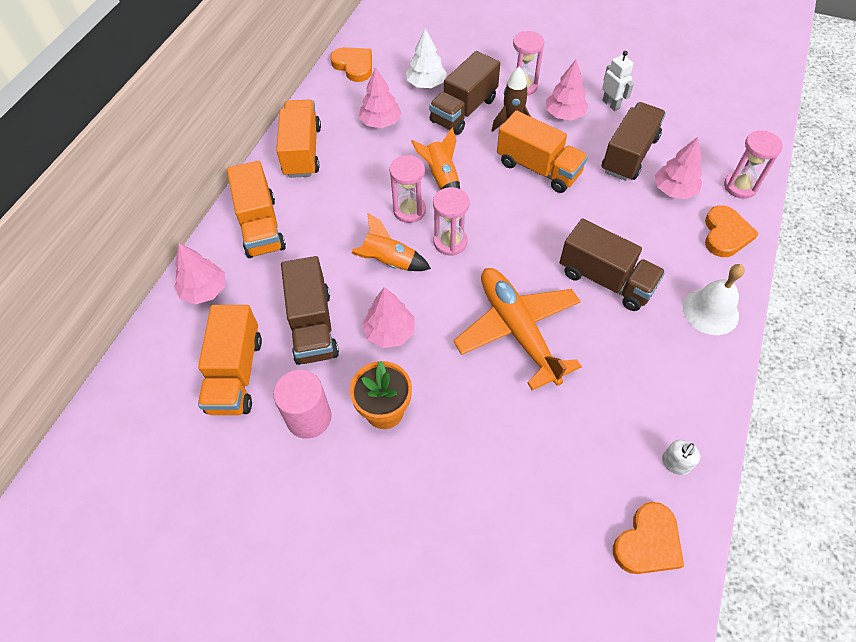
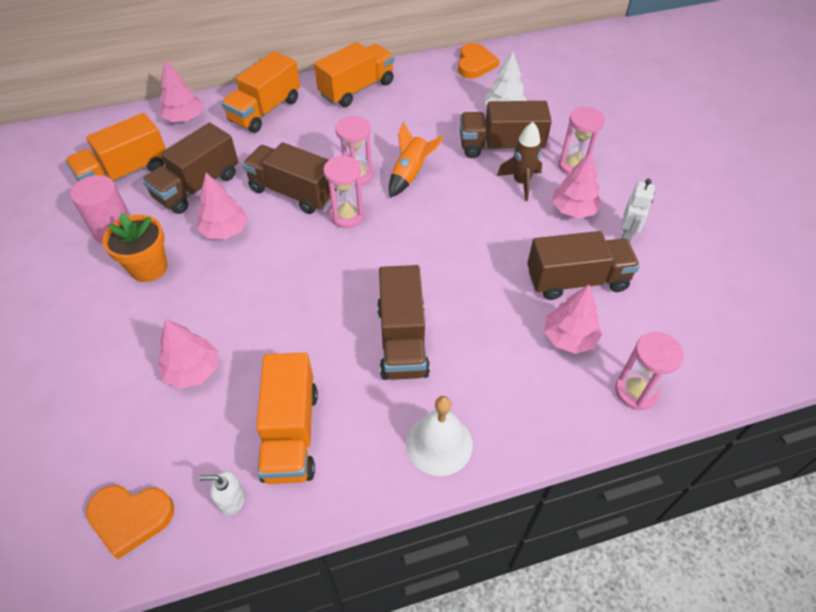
camera: 50 degrees right, 5 degrees down
(380, 122) = (432, 110): pink tree -> pink tree (193, 370)
(389, 262) = (293, 192): orange rocket -> brown truck
(517, 330) = (291, 306): orange plane -> none
(538, 168) = (487, 226): orange truck -> orange truck (291, 433)
(725, 234) = (554, 409): orange heart -> none

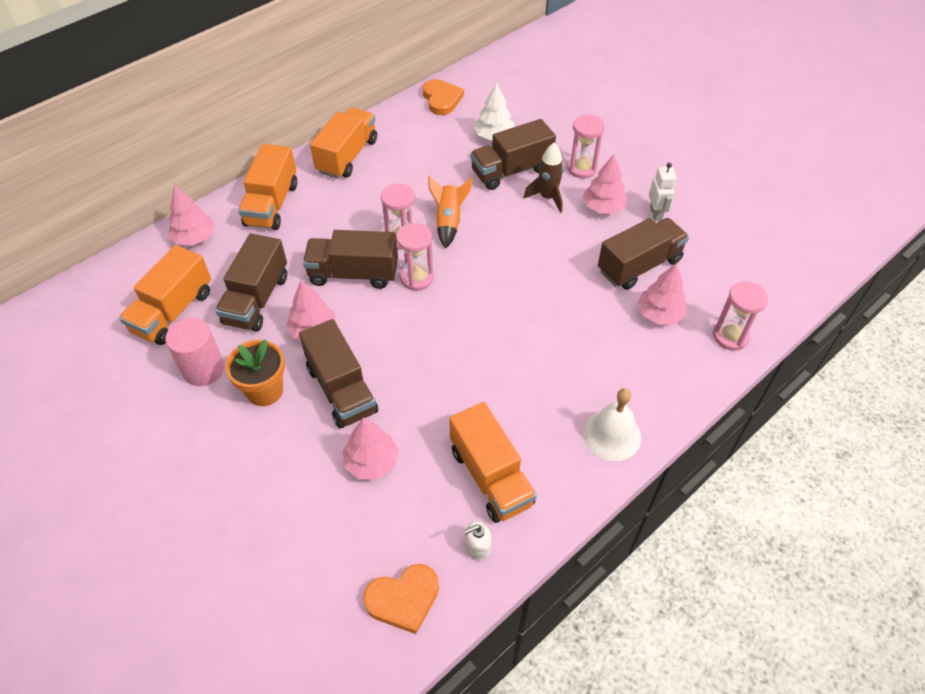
camera: 25 degrees left, 0 degrees up
(402, 340) = (532, 366): brown truck -> brown truck (341, 389)

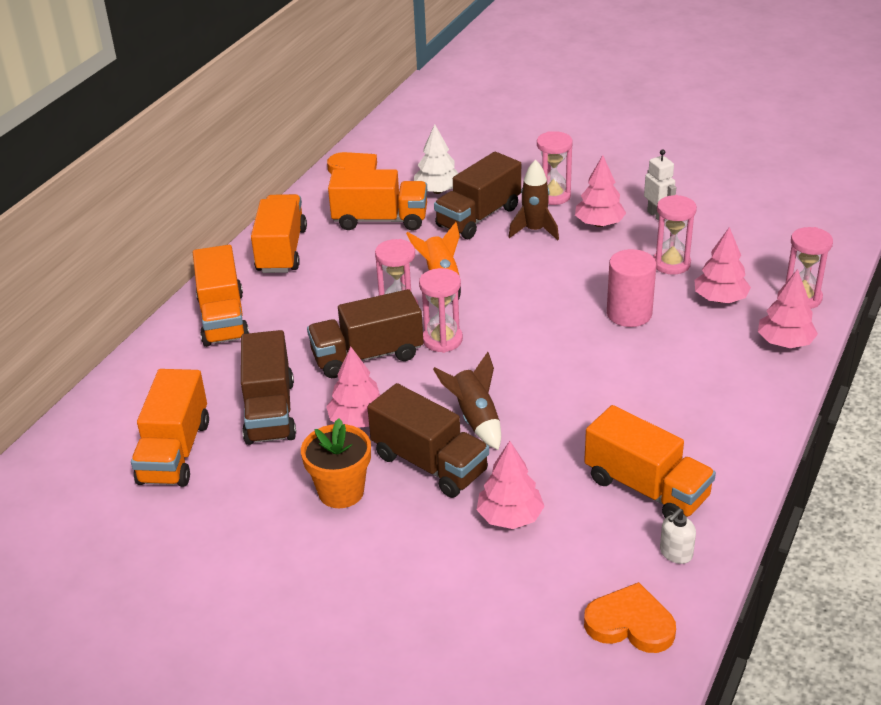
camera: 20 degrees left, 15 degrees down
(194, 238) = (150, 375): pink tree -> pink tree (784, 342)
(203, 369) = (253, 494): pink cylinder -> pink cylinder (629, 313)
(399, 360) = (475, 419): none -> brown rocket
(403, 599) = (630, 623): orange heart -> orange heart turned 120 degrees counterclockwise
(435, 150) = (380, 220): none -> orange truck
(612, 435) = (744, 414): white bell -> none
(639, 266) = (671, 264): brown truck -> pink hourglass

